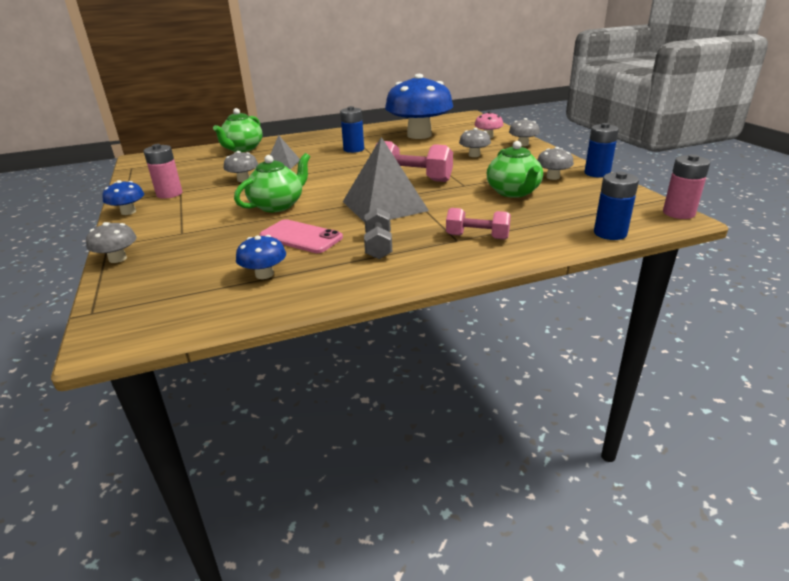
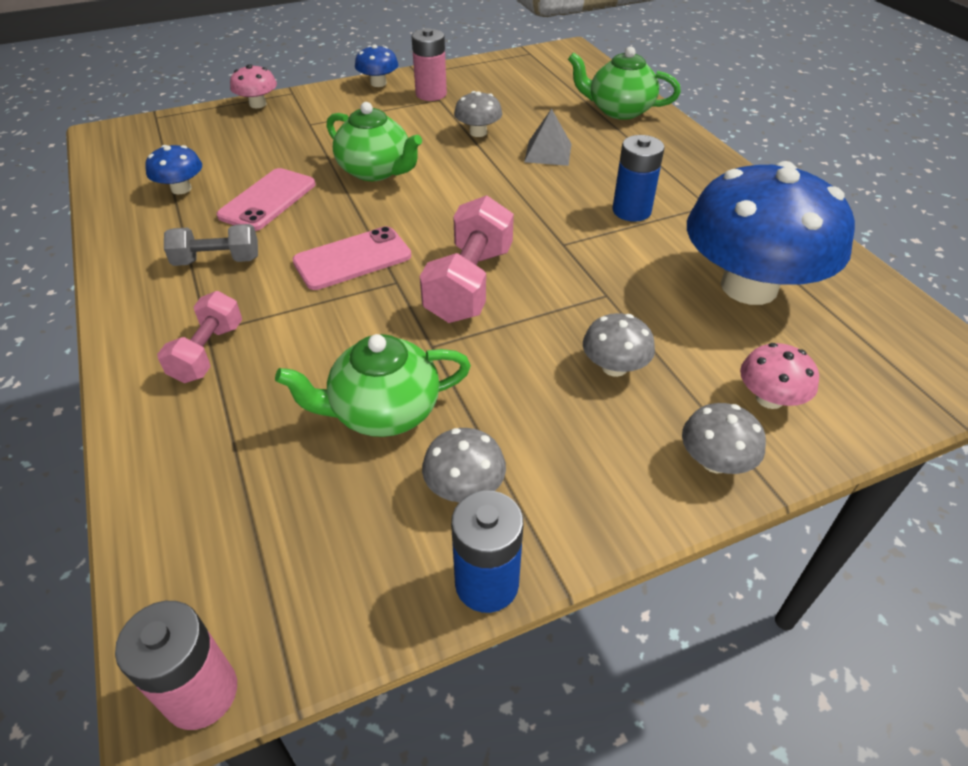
camera: 85 degrees right, 15 degrees up
(117, 258) = (258, 104): grey mushroom -> pink mushroom
(384, 206) = (352, 259): grey pyramid -> pink phone
(610, 233) = (153, 528): blue battery -> none

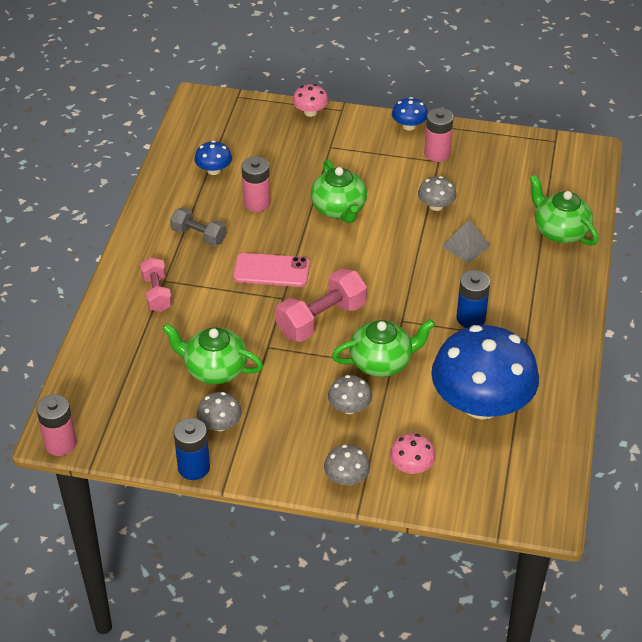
camera: 35 degrees right, 0 degrees up
(208, 352) = (157, 293): pink dumbbell -> pink dumbbell turned 60 degrees counterclockwise
(268, 200) = (256, 203): pink phone -> pink battery
(591, 296) = (382, 362): none -> green teapot

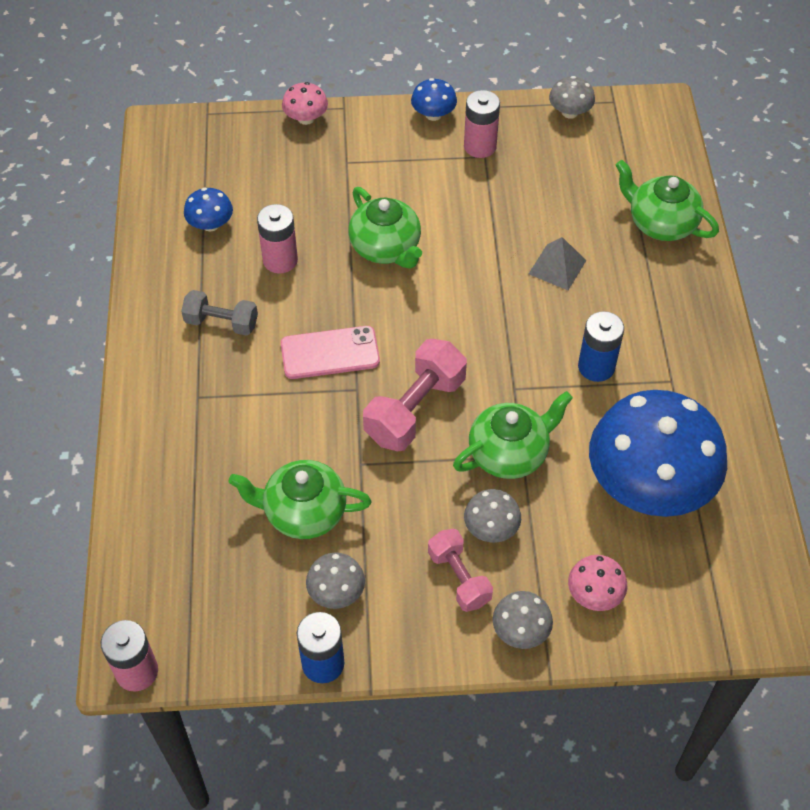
camera: 15 degrees left, 10 degrees up
(157, 293) = (194, 418): pink dumbbell -> pink dumbbell (459, 578)
(436, 206) = (502, 219): grey mushroom -> grey mushroom (570, 112)

